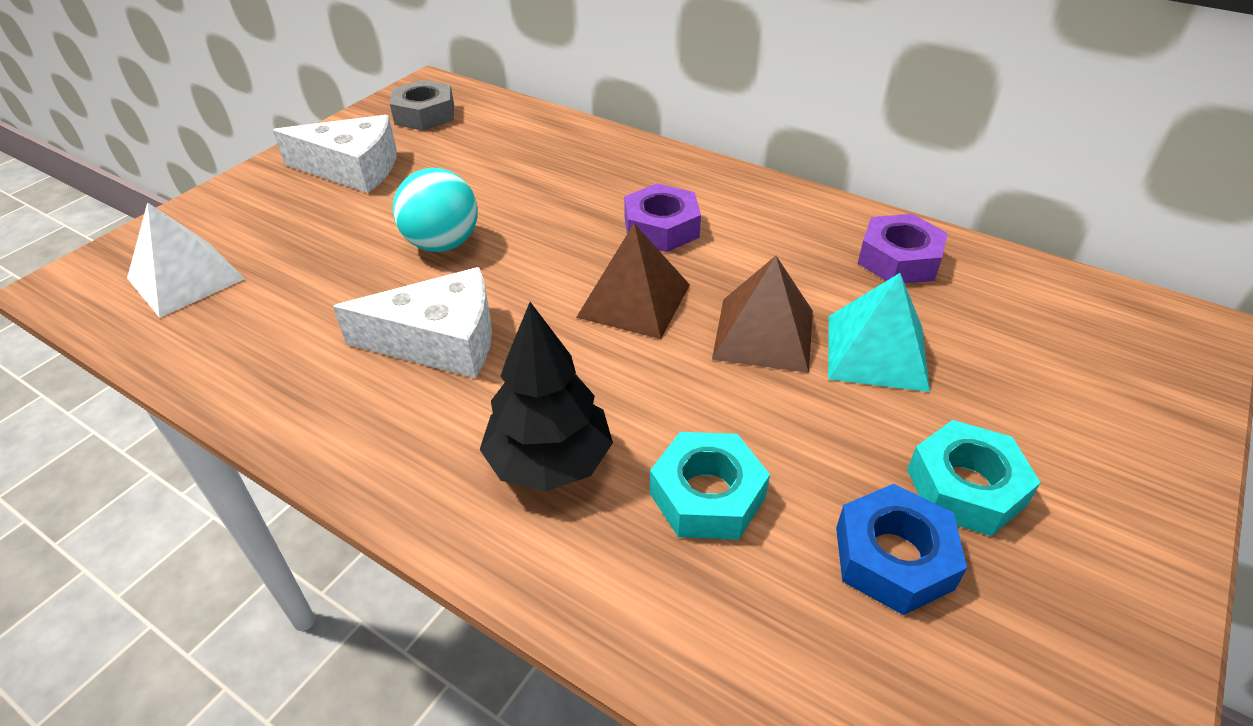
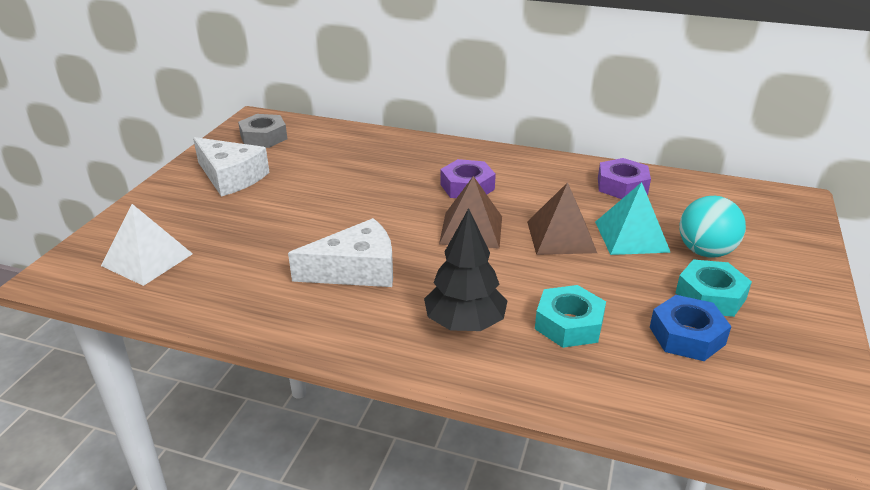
camera: 15 degrees left, 10 degrees down
(353, 169) = (231, 177): white cheese -> white cheese turned 45 degrees clockwise
(442, 244) = (324, 214): turquoise ball -> turquoise ball (705, 252)

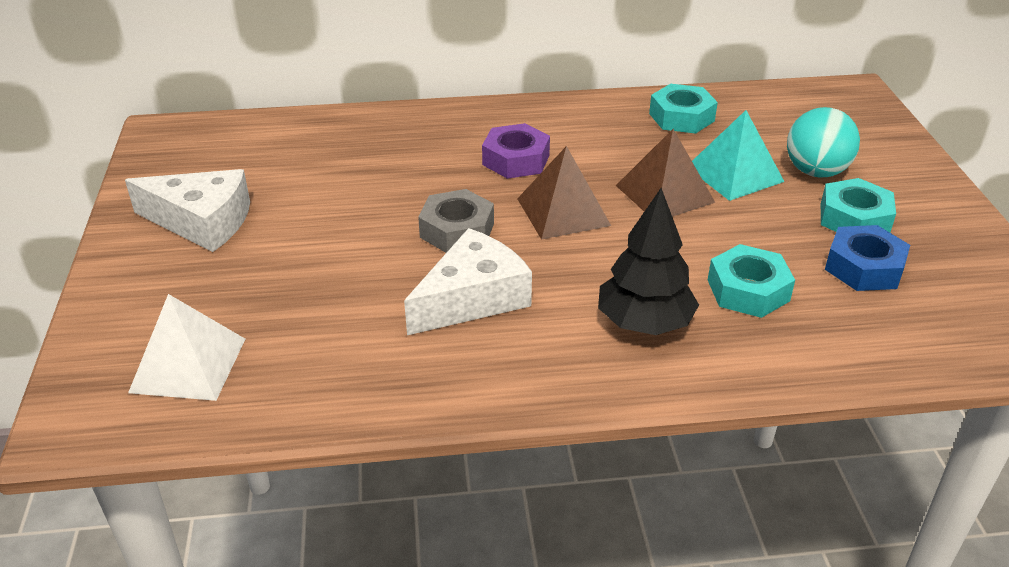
camera: 25 degrees left, 5 degrees up
(263, 137) = (198, 155): grey nut -> grey nut (457, 230)
(622, 186) = (681, 117): purple nut -> turquoise nut

